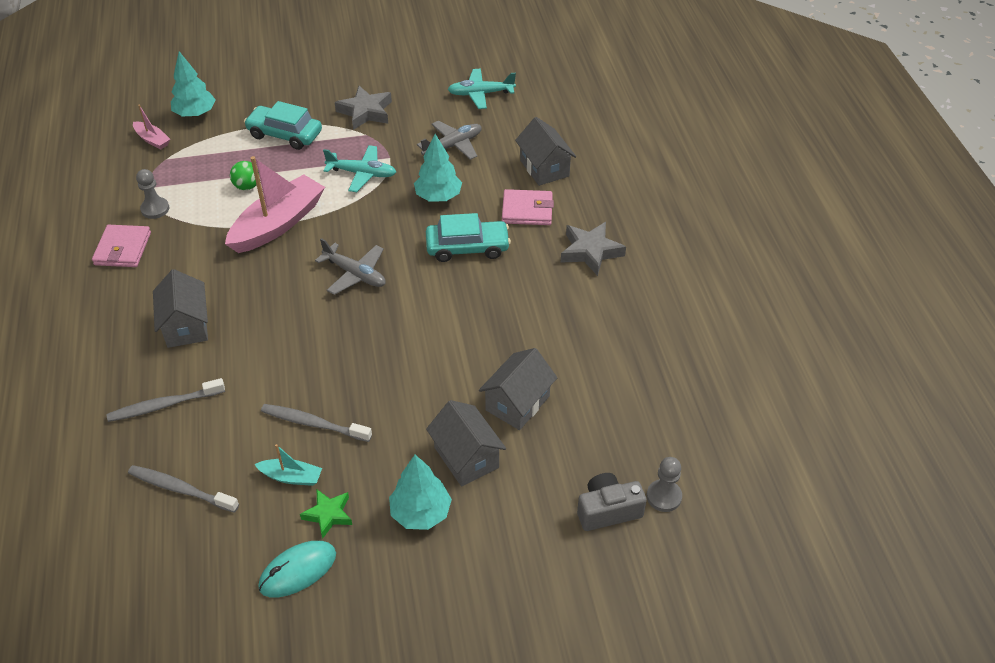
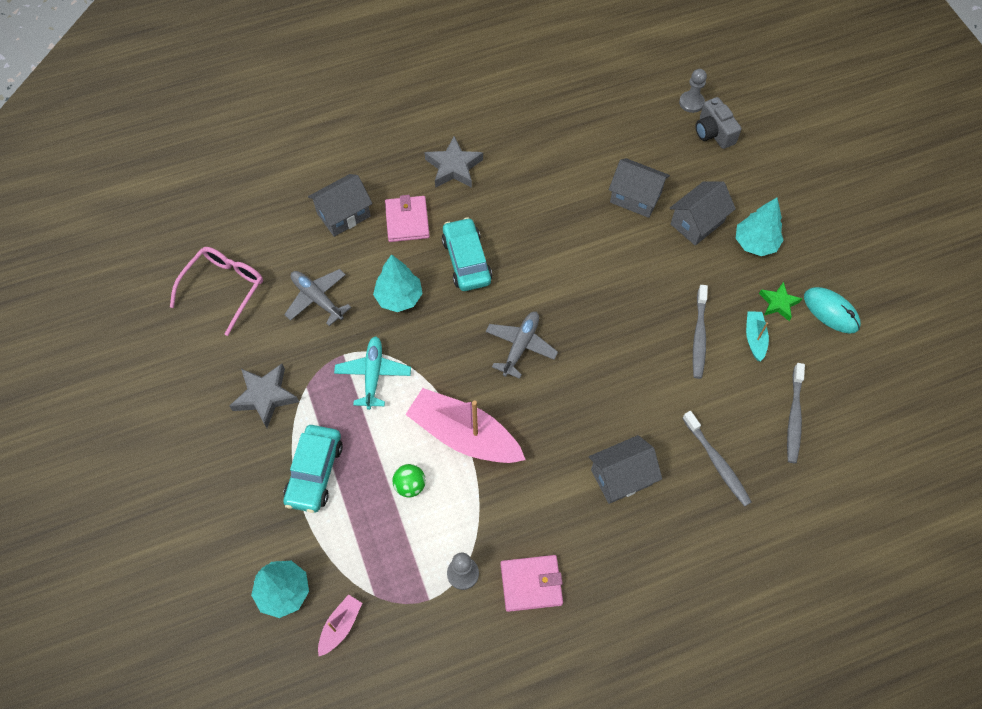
camera: 100 degrees left, 15 degrees up
(480, 94) = (224, 288): turquoise plane -> pink glasses

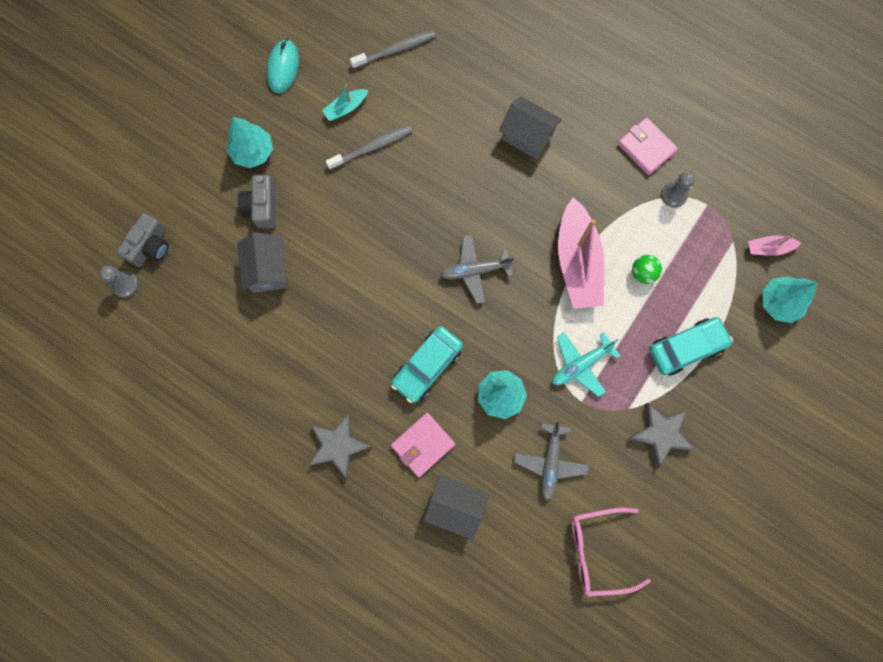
camera: 125 degrees left, 15 degrees up
(697, 223) = (262, 206): grey house -> grey camera
(717, 462) = (469, 81): grey toothbrush -> none
(778, 303) = (301, 107): green star -> none

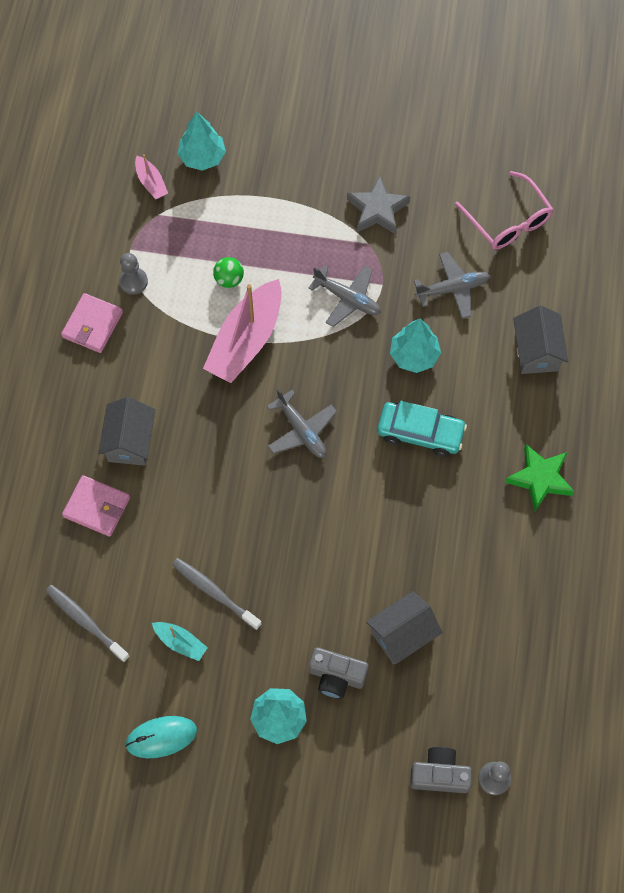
camera: 115 degrees left, 10 degrees down
(262, 206) = (336, 676): grey camera -> grey camera turned 45 degrees clockwise
(338, 445) = (540, 479): grey star -> green star
(423, 445) = (497, 403): pink wallet -> pink wallet (97, 507)
(577, 262) = (246, 340): pink boat -> pink boat turned 150 degrees clockwise
(580, 364) = (348, 299): turquoise plane -> grey plane
(686, 348) = (285, 217): turquoise car -> none

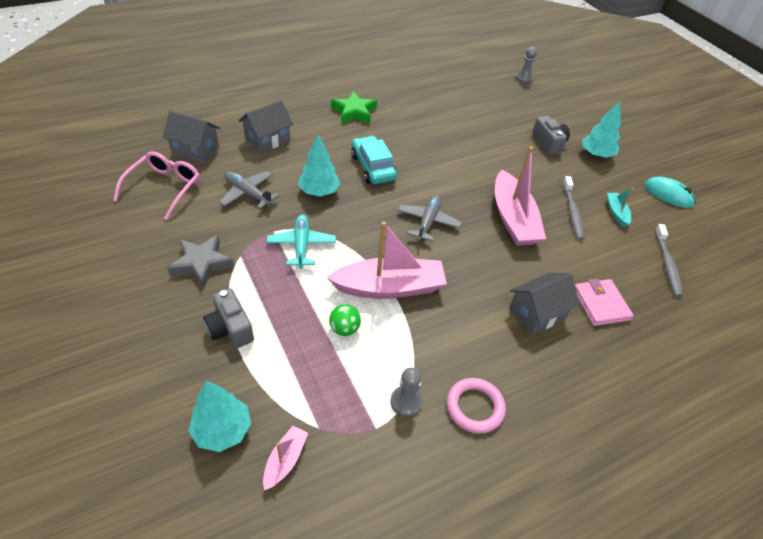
camera: 130 degrees left, 20 degrees down
(92, 325) = (475, 407): pink wallet -> pink ring
(248, 519) = (513, 219): none -> pink boat
(348, 299) = (301, 245): grey plane -> turquoise plane
(402, 634) = (498, 129): grey house -> grey house (195, 150)
(439, 774) = (544, 94): grey camera -> grey camera (230, 328)

